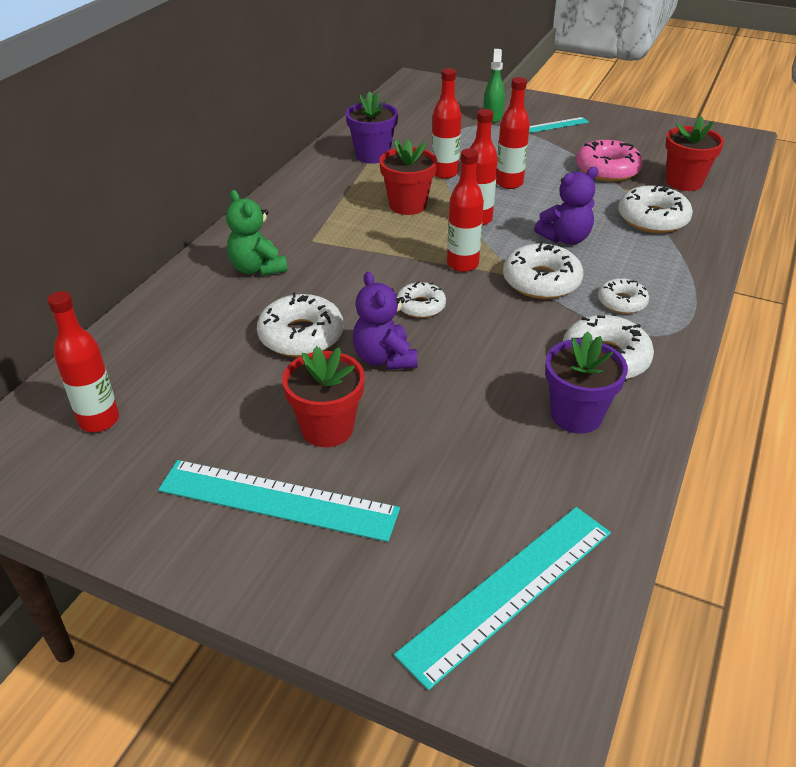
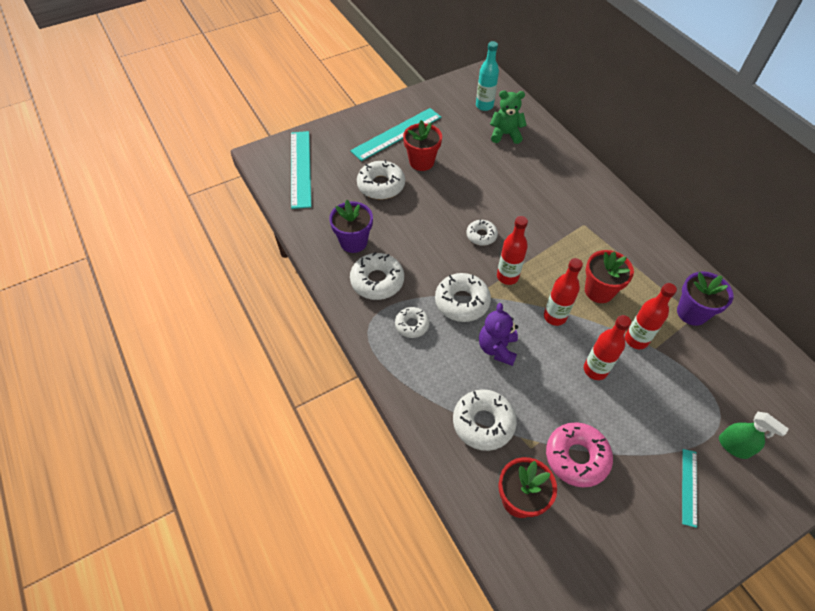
camera: 125 degrees right, 15 degrees up
(99, 420) = (484, 106): red bottle -> turquoise bottle
(257, 268) = (568, 190): green teddy bear -> green teddy bear (505, 134)
(301, 336) = (493, 181): white donut -> white donut (381, 185)
(384, 358) = (451, 200): purple teddy bear -> none

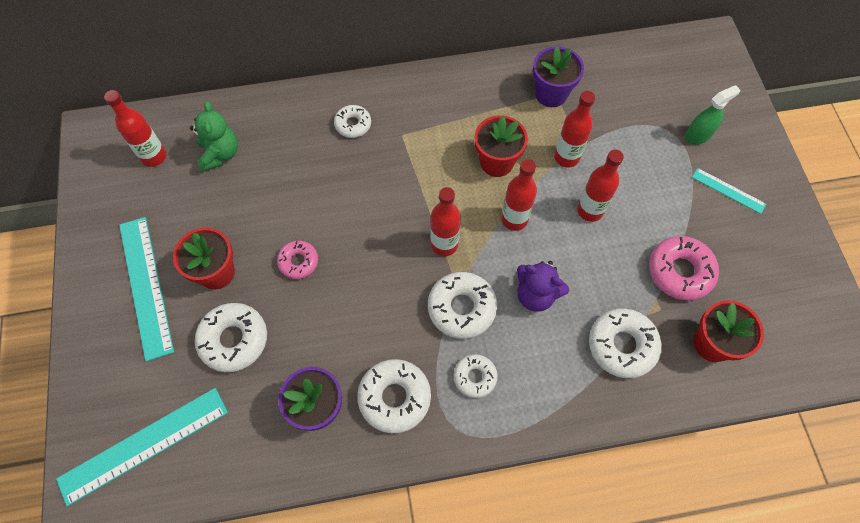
camera: 70 degrees left, 10 degrees up
(300, 168) = (144, 445): turquoise ruler -> turquoise ruler turned 45 degrees counterclockwise
(450, 199) = (298, 262): none -> pink donut
(481, 235) = (373, 248): white donut -> white donut (353, 124)
(484, 106) = (154, 157): turquoise bottle -> red bottle
(505, 134) = (220, 154): green teddy bear -> green teddy bear turned 150 degrees clockwise

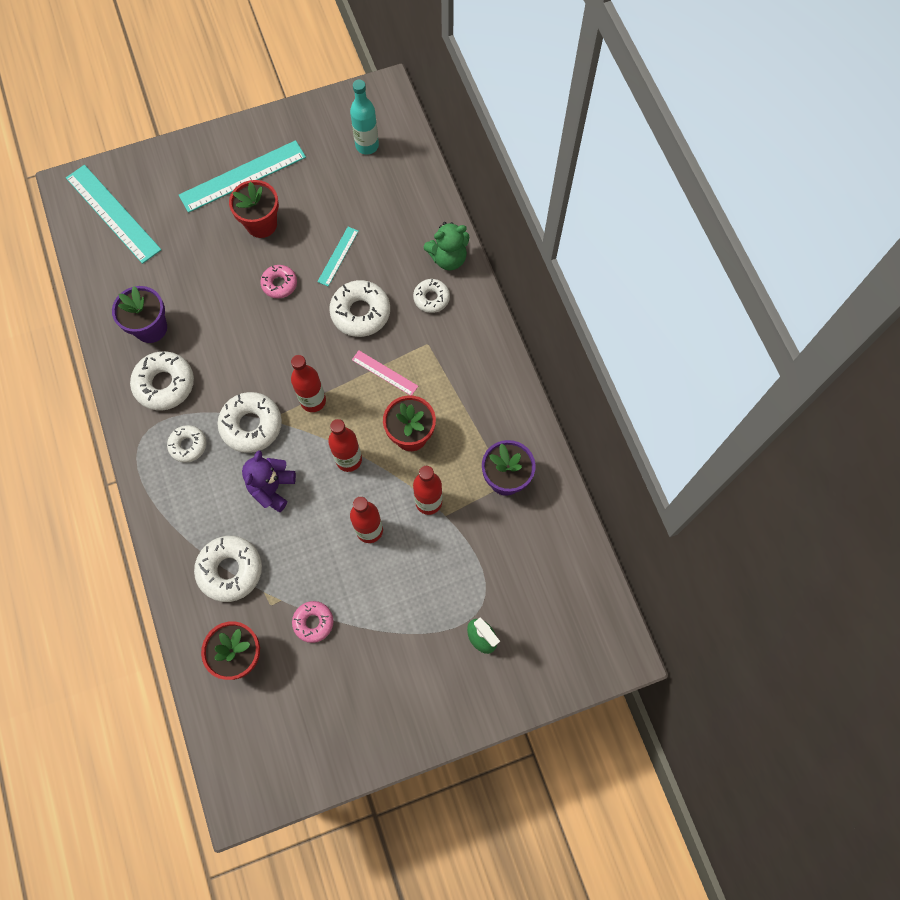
camera: 80 degrees right, 5 degrees up
(154, 157) = (367, 146): red bottle -> turquoise bottle
(220, 154) = (379, 196): green teddy bear -> green teddy bear (448, 258)
(234, 340) = (203, 252): white donut -> white donut (360, 312)
(426, 176) = (384, 373): none -> pink ruler
(680, 271) = (313, 622): pink donut -> pink donut, size x0.61
(728, 190) = (416, 672): turquoise ruler -> turquoise ruler (338, 256)

